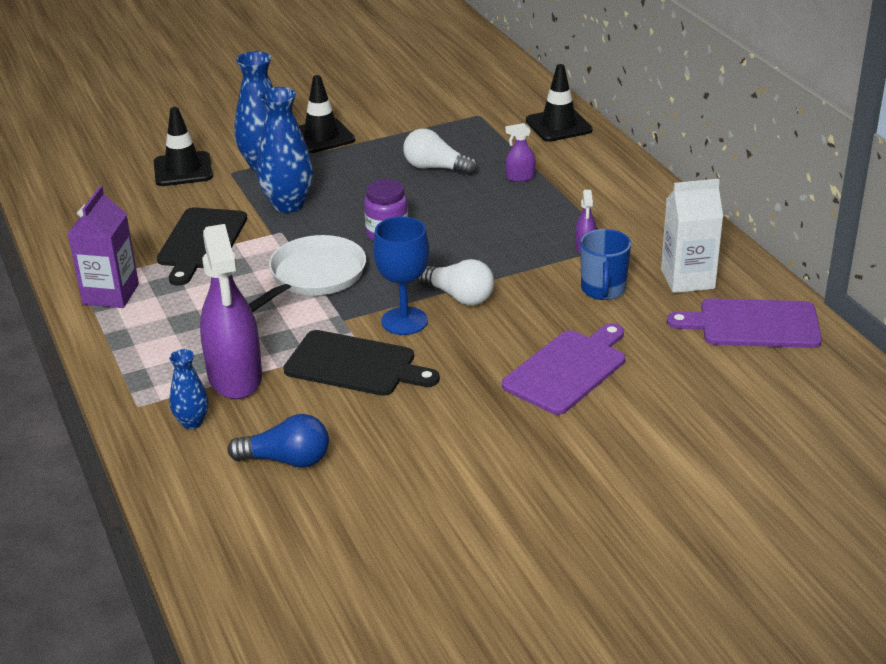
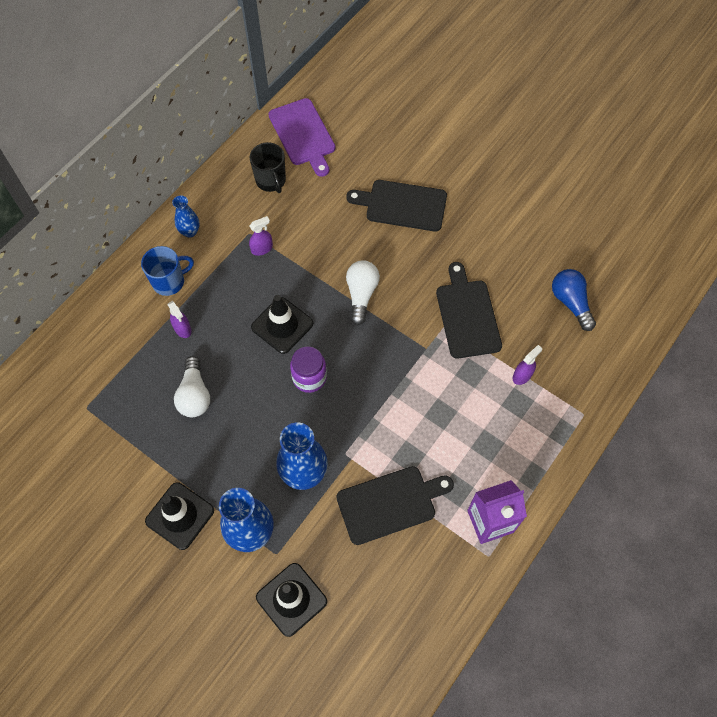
camera: 120 degrees left, 30 degrees up
(192, 422) = (576, 372): blue vase -> blue vase (190, 231)
(235, 377) = (522, 375): purple spray bottle -> purple spray bottle, size x0.42
(314, 276) = (388, 395): white pan -> none
(404, 321) = (406, 312): blue goblet -> none
(558, 125) = (82, 339): black traffic cone -> black traffic cone (282, 325)
(567, 370) = (402, 205): purple cutting board -> black cutting board
(603, 289) = (308, 219): blue mug -> blue mug (169, 282)
(687, 279) = (271, 181): white carton -> black mug

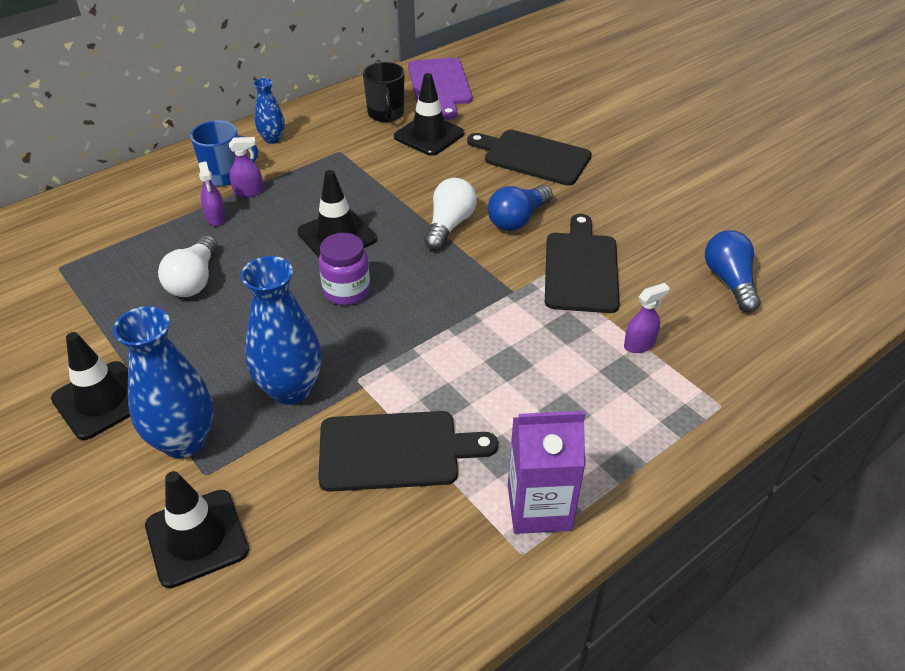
camera: 15 degrees right, 20 degrees down
(262, 248) = (347, 166): purple spray bottle -> purple spray bottle (249, 192)
(314, 199) = (429, 135): none -> black traffic cone
(409, 276) = (517, 219): none -> blue light bulb

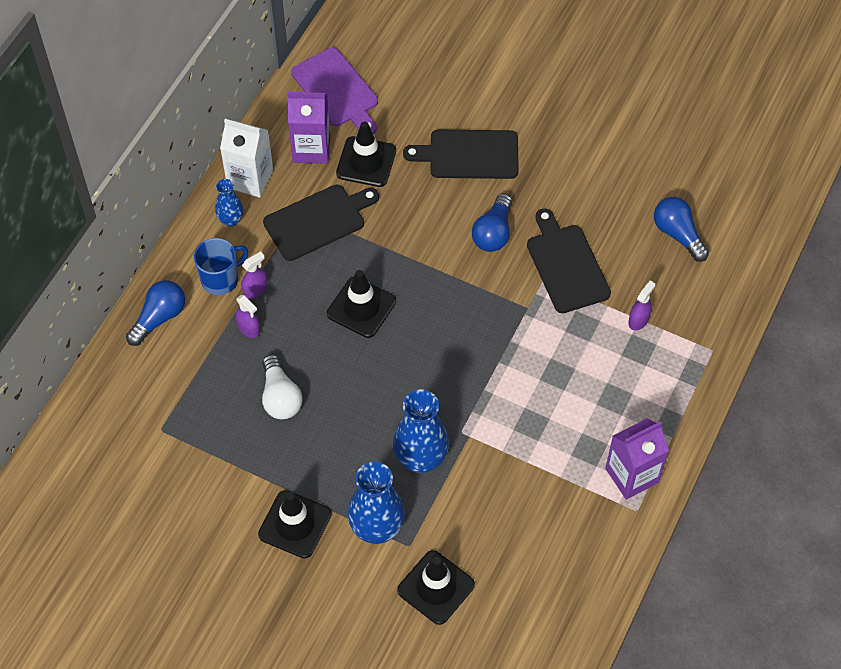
camera: 25 degrees left, 15 degrees up
(144, 185) = (159, 318): none -> blue light bulb
(314, 118) = (250, 179): none -> white carton
(347, 291) = (404, 359): purple jar -> none
(386, 114) = (311, 149): black mug -> purple carton
(395, 450) = (521, 475): black cutting board -> black cutting board (318, 221)
(449, 225) = (443, 260): white light bulb -> none

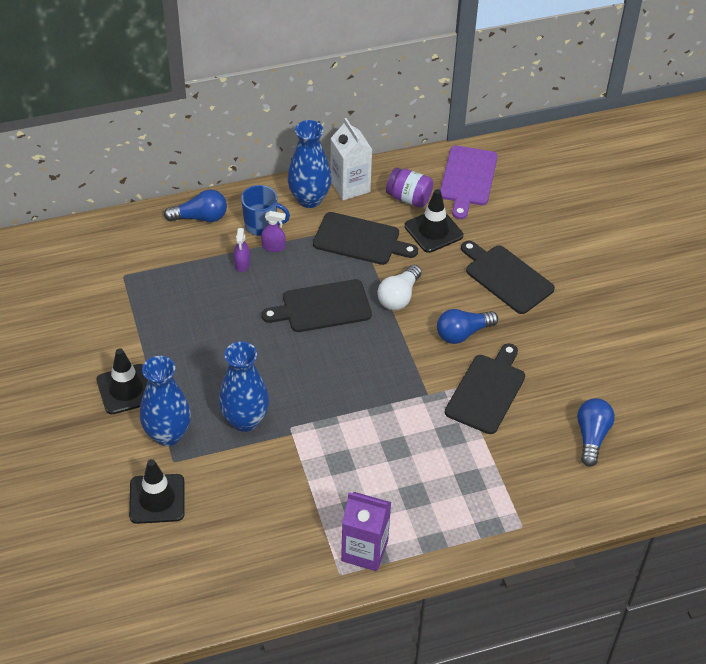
camera: 45 degrees right, 10 degrees down
(231, 220) = (309, 199): blue vase -> blue vase, size x1.82
(280, 397) = (210, 315): white light bulb -> white light bulb (399, 296)
(311, 149) = (409, 198): purple carton -> purple jar
(361, 307) = (322, 307): black traffic cone -> black cutting board
(638, 320) = (493, 464): purple spray bottle -> none

